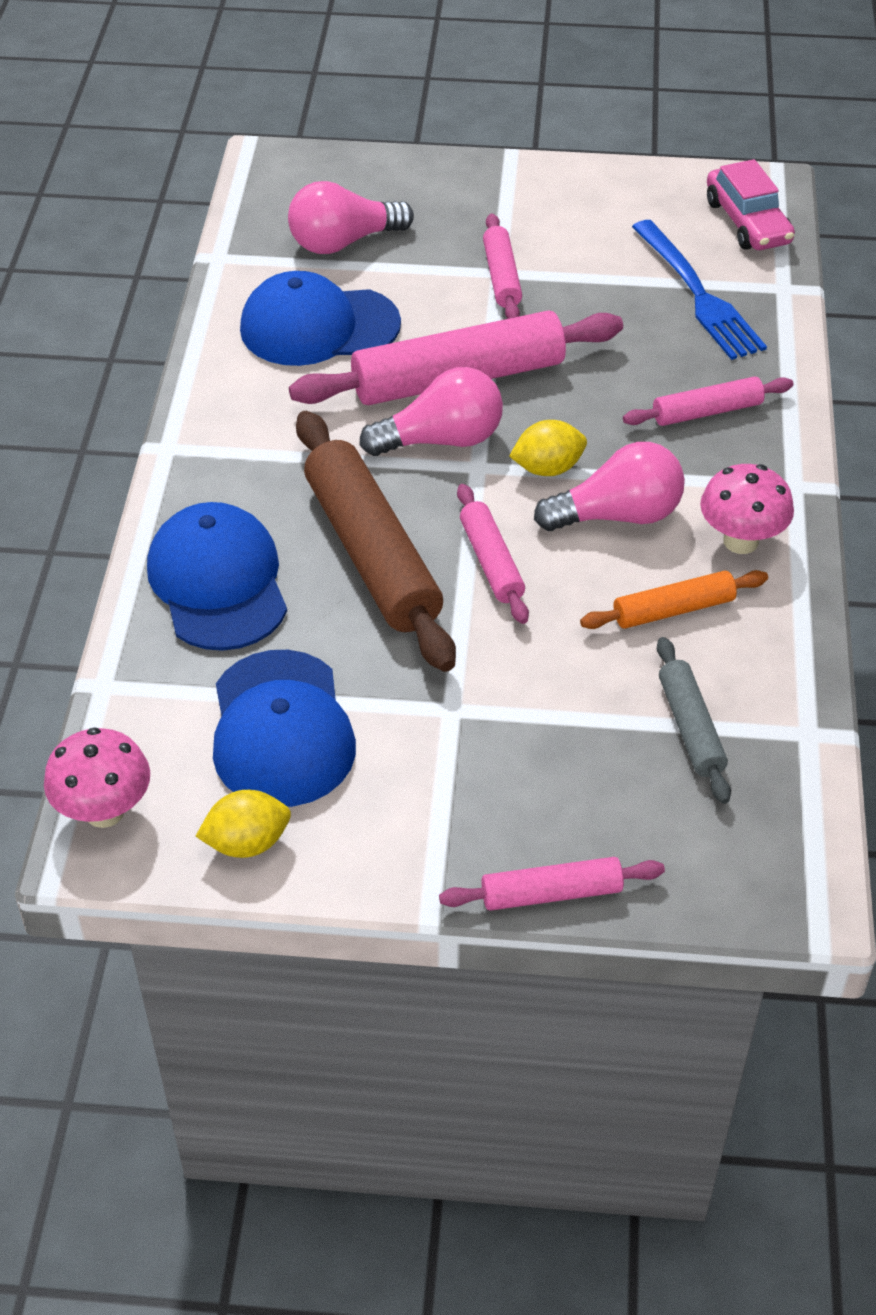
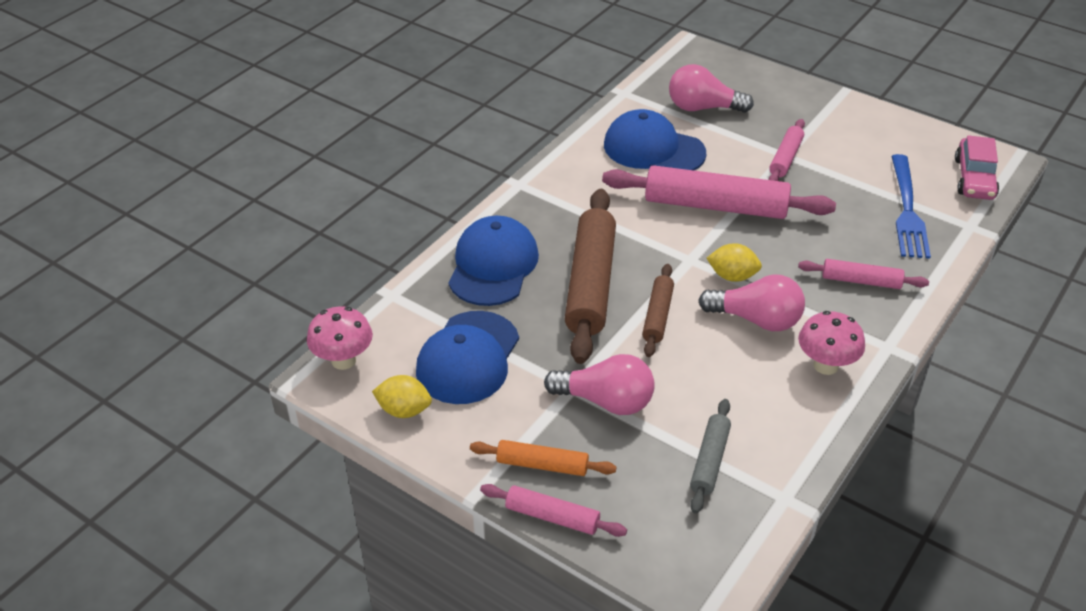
camera: 30 degrees right, 5 degrees down
(442, 440) = (679, 236): pink light bulb -> pink light bulb (606, 401)
(491, 562) = (657, 316): pink rolling pin -> brown rolling pin
(673, 610) = (751, 388): orange rolling pin -> orange rolling pin (542, 465)

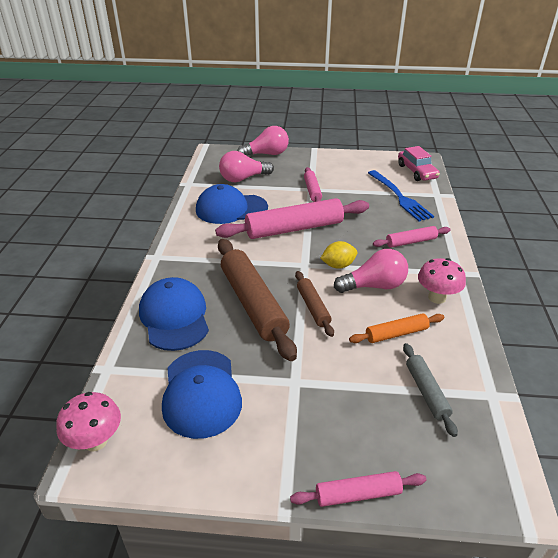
camera: 30 degrees left, 5 degrees down
(404, 410) = (176, 461): yellow lemon -> none
(542, 465) = (318, 453): orange rolling pin -> orange rolling pin (396, 333)
(606, 401) = (325, 381): pink light bulb -> pink light bulb (267, 154)

